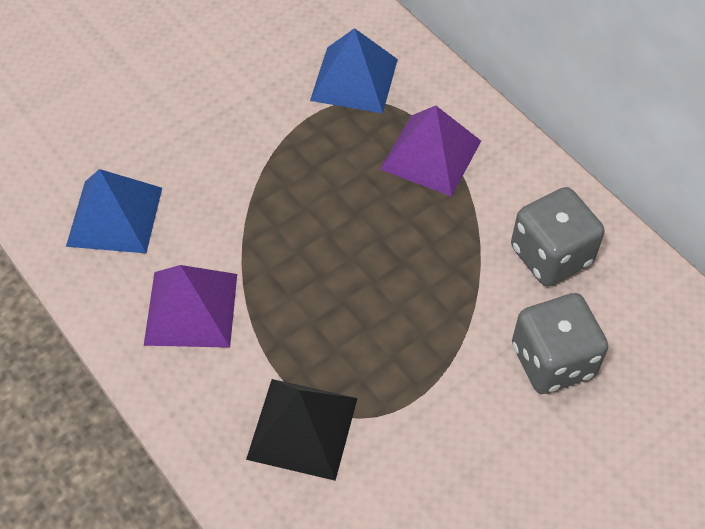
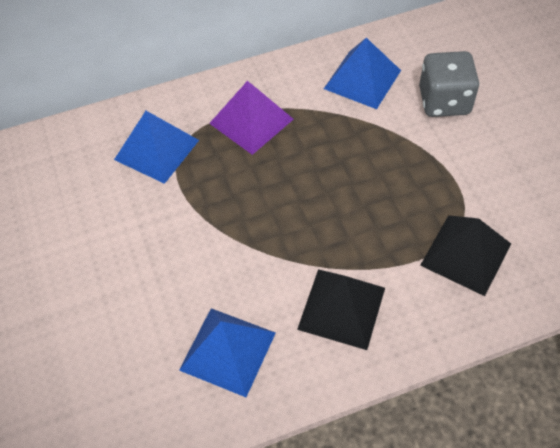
camera: 70 degrees left, 0 degrees up
(191, 308) = (341, 308): purple pyramid -> black pyramid
(551, 255) = (362, 79): grey dice -> blue pyramid

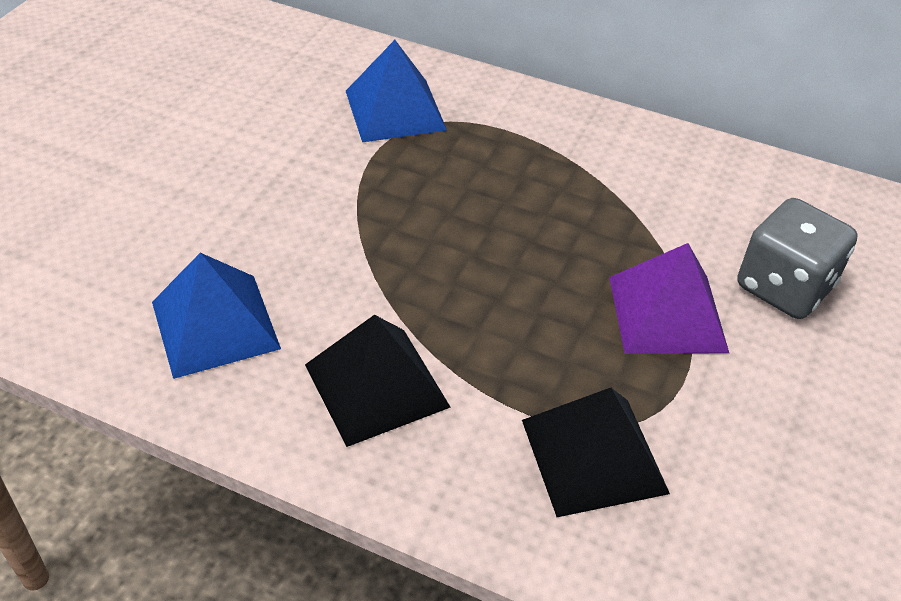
camera: 40 degrees right, 10 degrees down
(251, 121) = (523, 150): purple pyramid -> purple pyramid (667, 314)
(362, 79) = (706, 197): blue pyramid -> none

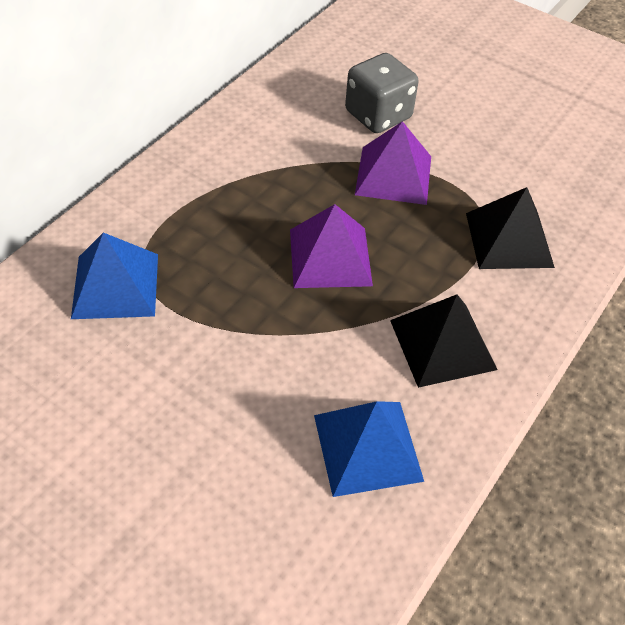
camera: 80 degrees left, 5 degrees up
(490, 265) = (330, 257): none -> purple pyramid

